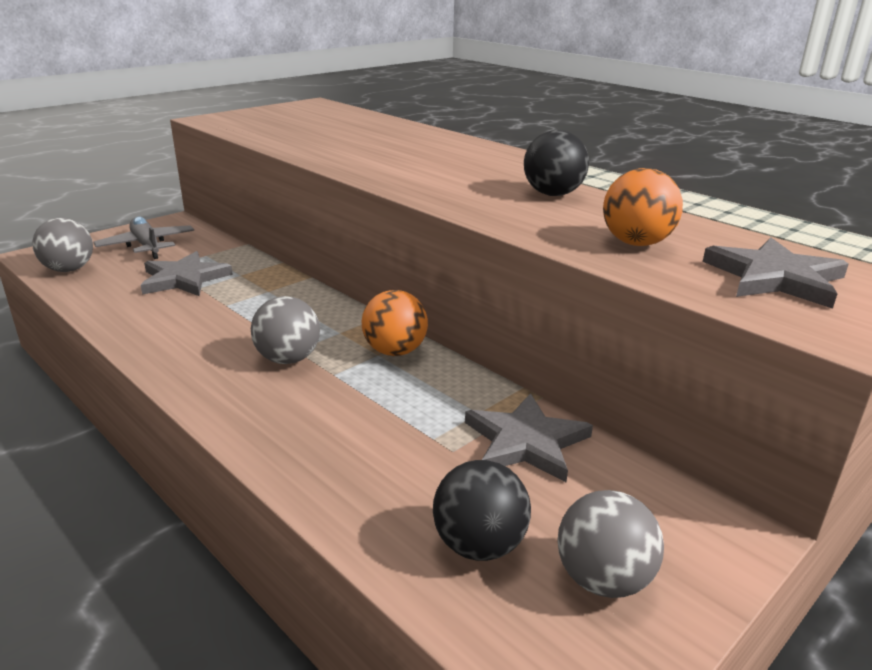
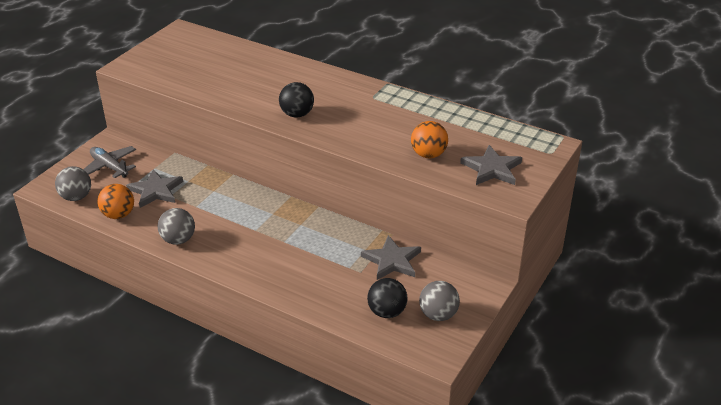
camera: 15 degrees left, 10 degrees up
(288, 359) = (255, 237): grey ball -> grey ball (178, 240)
(395, 351) = (308, 220): orange ball -> orange ball (118, 215)
(553, 194) = (378, 118): black ball -> black ball (297, 114)

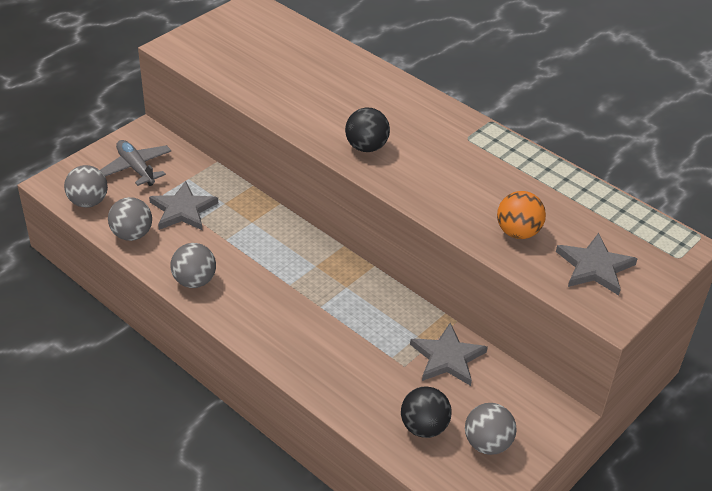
camera: 10 degrees right, 5 degrees up
(118, 215) = (132, 234): orange ball -> grey ball

